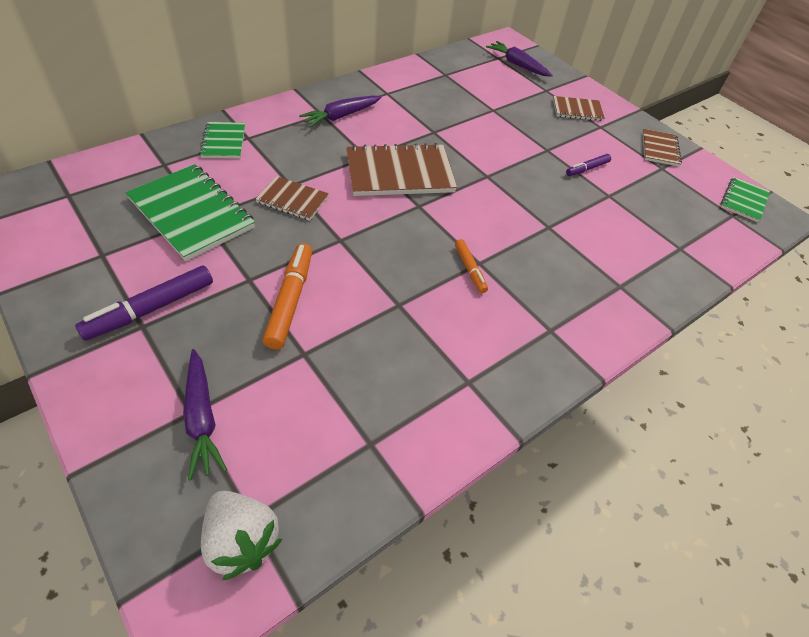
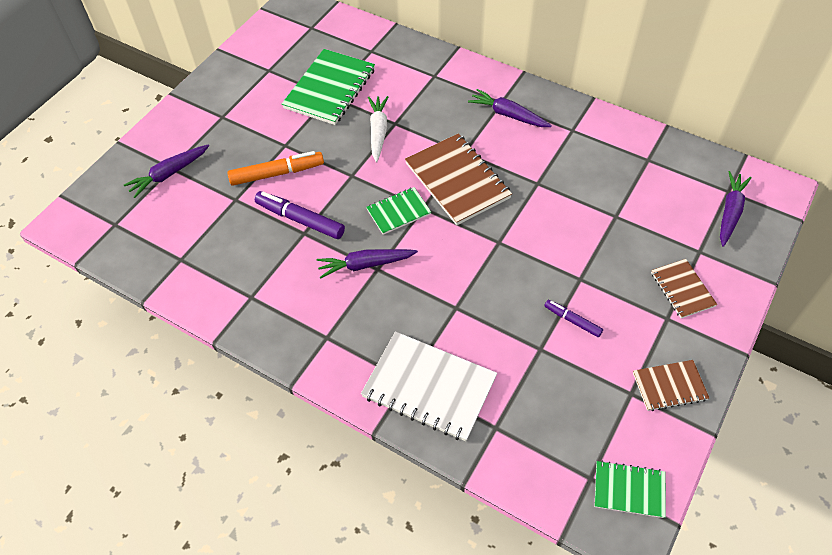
camera: 75 degrees right, 5 degrees up
(151, 309) = (236, 113): purple marker -> purple marker (300, 219)
(224, 142) = (419, 66): green notebook -> green notebook (398, 212)
(241, 541) = (101, 226): white strawberry -> none
(292, 200) = (378, 132): brown notebook -> white carrot
(470, 269) = (365, 265): orange marker -> purple carrot
(631, 274) = (429, 387): none -> white notebook

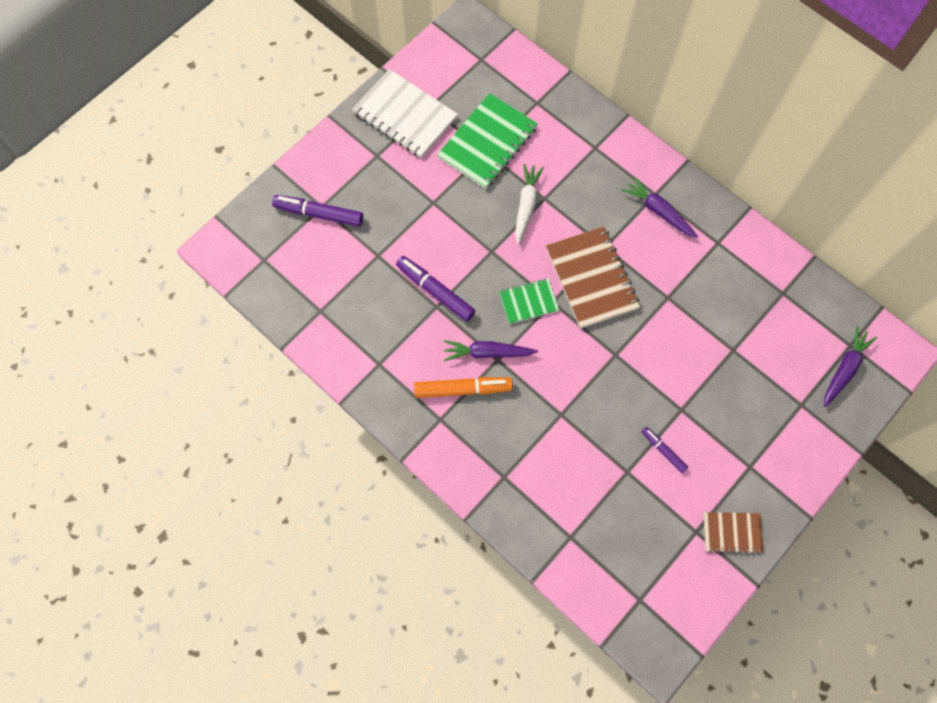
camera: 10 degrees right, 15 degrees up
(169, 174) = (319, 214): purple carrot -> purple marker
(277, 173) = (421, 234): orange marker -> orange marker (463, 389)
(429, 387) = (521, 487): white notebook -> white notebook (405, 115)
(629, 490) = (669, 617): green notebook -> none
(682, 289) = (773, 441): brown notebook -> none

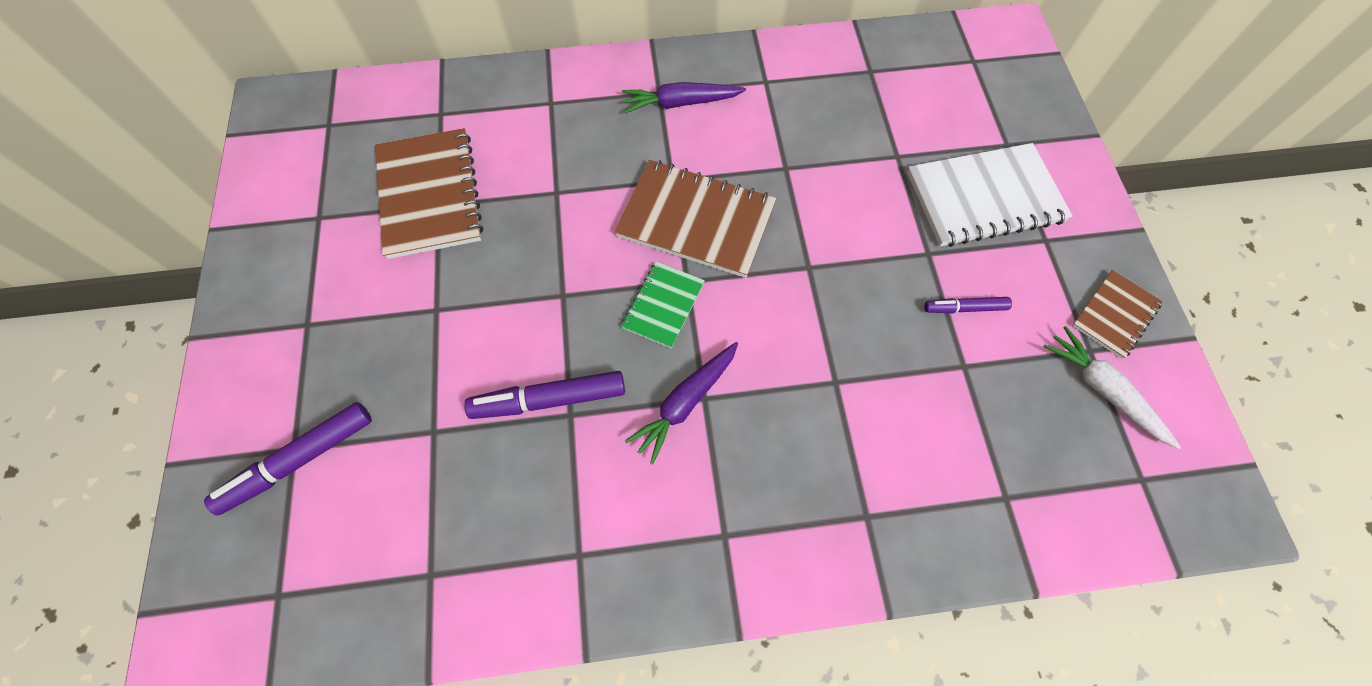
camera: 50 degrees left, 5 degrees down
(405, 115) = (296, 252): white notebook -> white notebook (984, 197)
(463, 389) = (707, 472): orange marker -> none
(487, 143) = (430, 195): green notebook -> brown notebook
(526, 205) = (545, 216): white carrot -> white carrot (1103, 390)
(844, 369) = (995, 83): purple carrot -> none

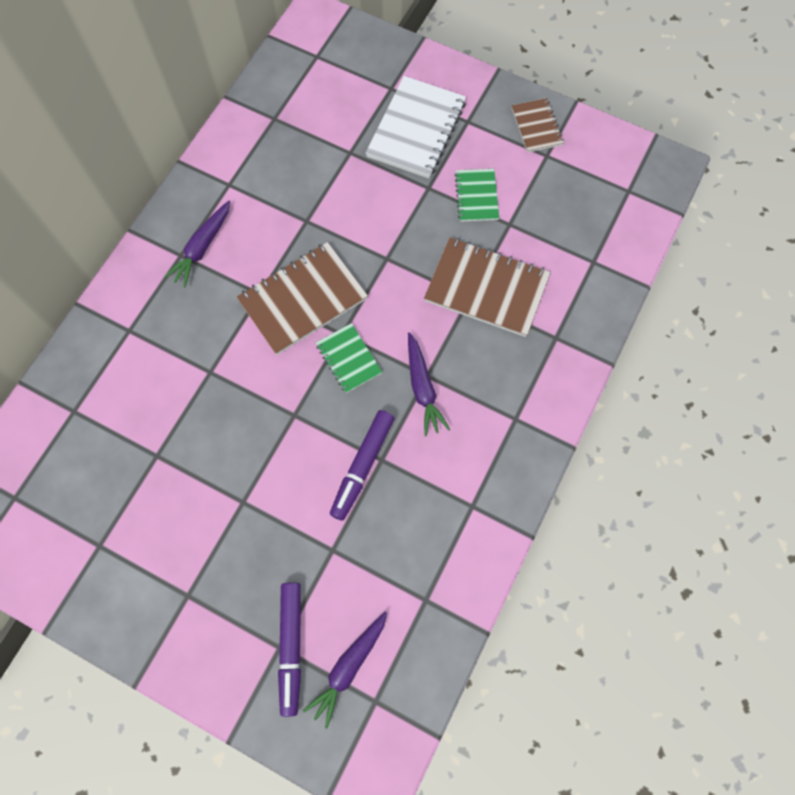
camera: 55 degrees left, 5 degrees up
(304, 538) = (349, 667): none -> purple carrot
(430, 195) = (143, 457): brown notebook -> brown notebook (486, 288)
(964, 308) = (476, 196): purple marker -> green notebook
(1103, 390) = (572, 168): white carrot -> none

